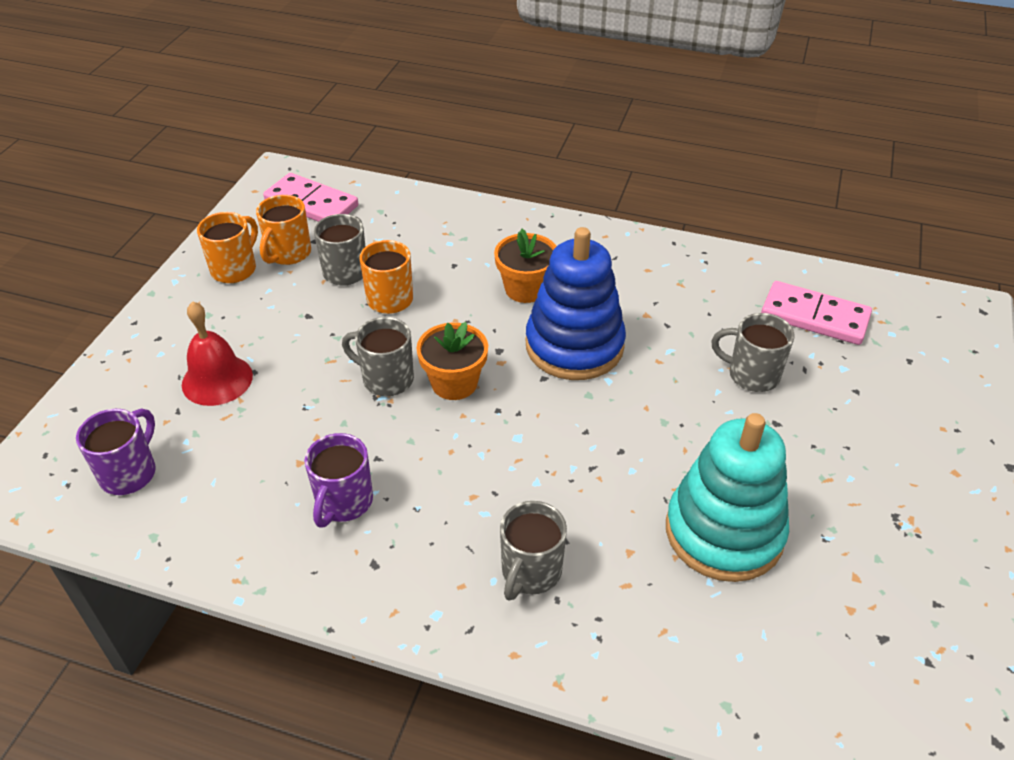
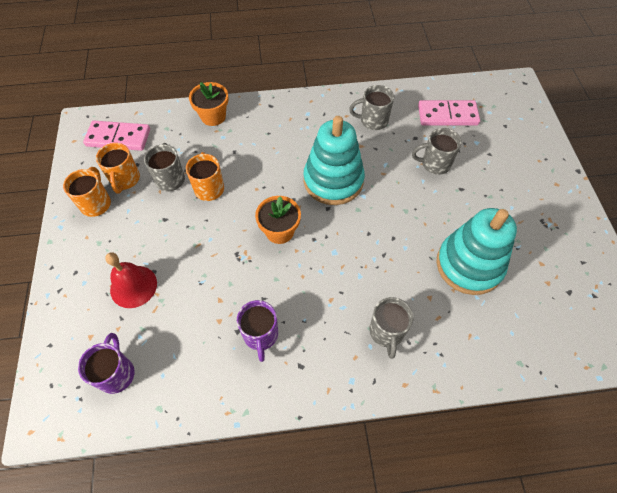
camera: 25 degrees left, 15 degrees up
(386, 379) = (238, 244): grey mug -> grey mug (373, 121)
(525, 289) = (285, 153): orange flower pot -> orange flower pot (213, 116)
(574, 346) = (333, 181): blue stacking toy -> turquoise stacking toy

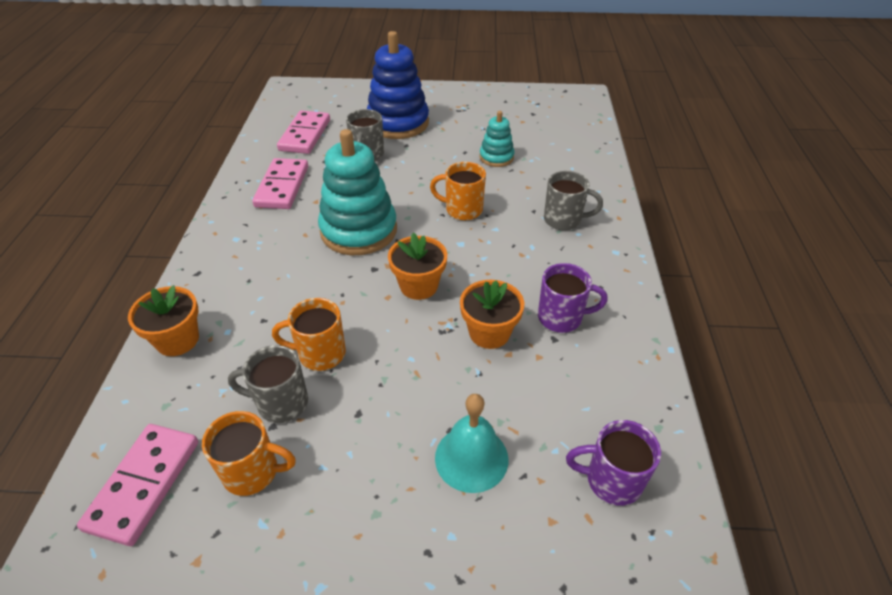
camera: 80 degrees left, 15 degrees down
(96, 203) = (287, 521): orange mug -> orange mug (462, 210)
(133, 286) = (471, 458): red bell -> turquoise bell
(238, 284) = (489, 333): none -> orange flower pot
(373, 121) = (282, 186): grey mug -> pink domino
(469, 265) = (496, 157): turquoise stacking toy -> turquoise stacking toy, size x0.52
(495, 175) = (398, 123): none -> blue stacking toy

